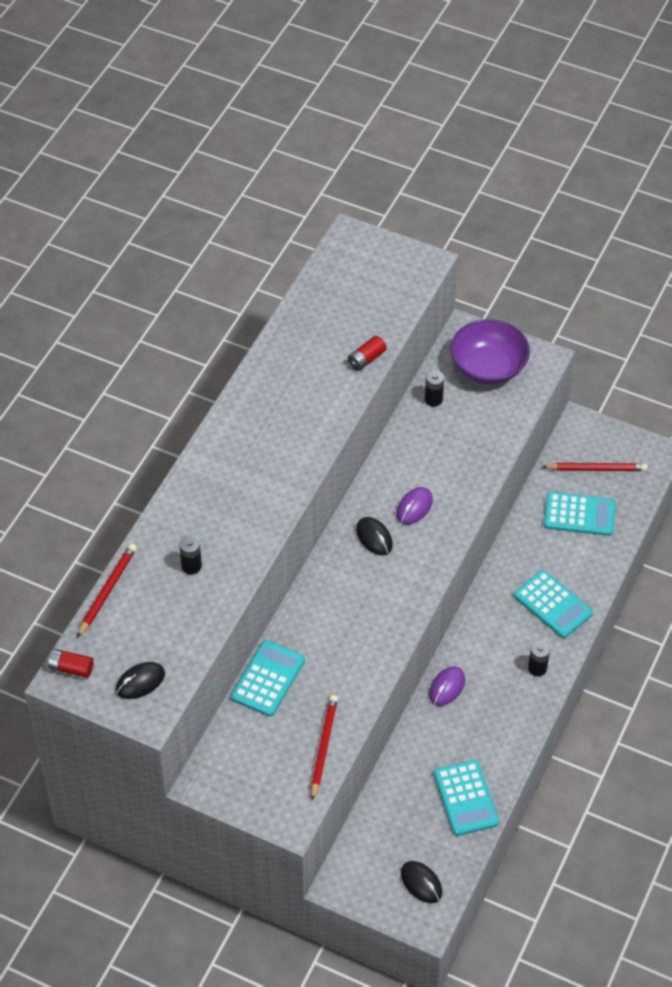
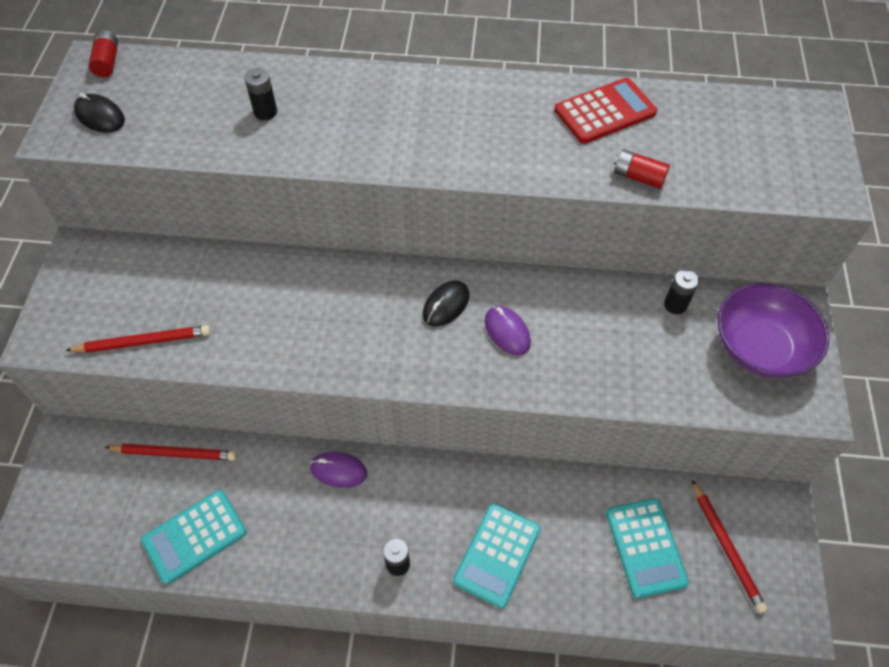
camera: 70 degrees right, 5 degrees up
(107, 591) = (212, 60): red pencil -> red pencil (174, 453)
(268, 679) = (221, 265): turquoise calculator -> none
(294, 354) = (605, 112): none -> red calculator
(414, 507) = (507, 332): purple mouse -> purple mouse turned 45 degrees clockwise
(421, 883) = (74, 522): black mouse -> none

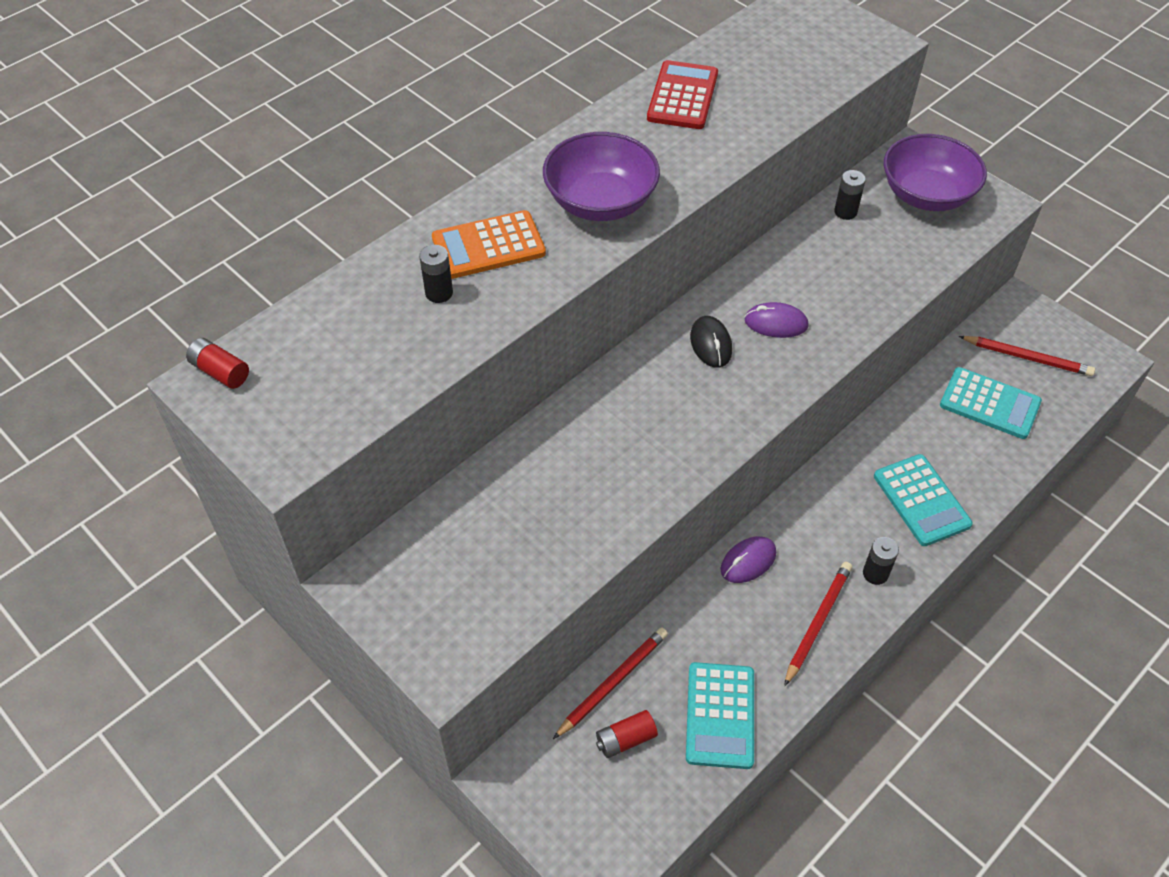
camera: 50 degrees left, 5 degrees down
(100, 116) = (297, 415): black mouse -> none
(143, 342) = (534, 585): red pencil -> red pencil (817, 623)
(333, 108) = (488, 246): none -> orange calculator
(438, 136) = (600, 202): none -> purple bowl
(638, 177) = (769, 122): red battery -> red battery (625, 739)

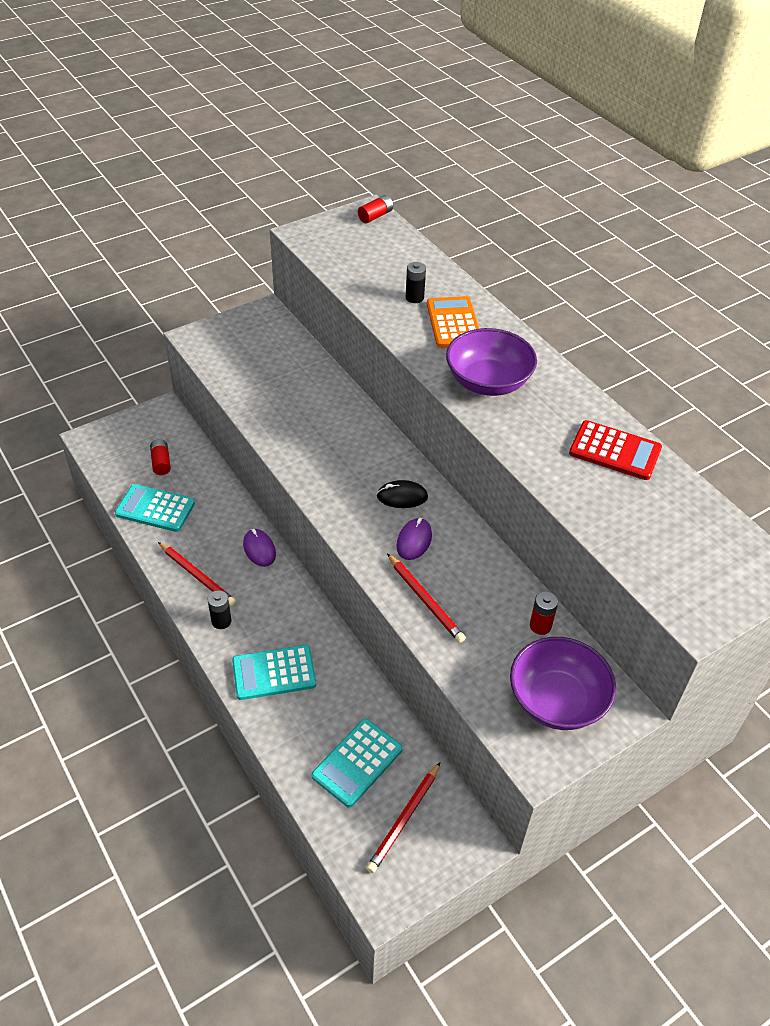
camera: 100 degrees right, 5 degrees down
(613, 683) = (199, 463): red pencil -> red pencil (425, 600)
(845, 212) = (540, 626): black battery -> red battery

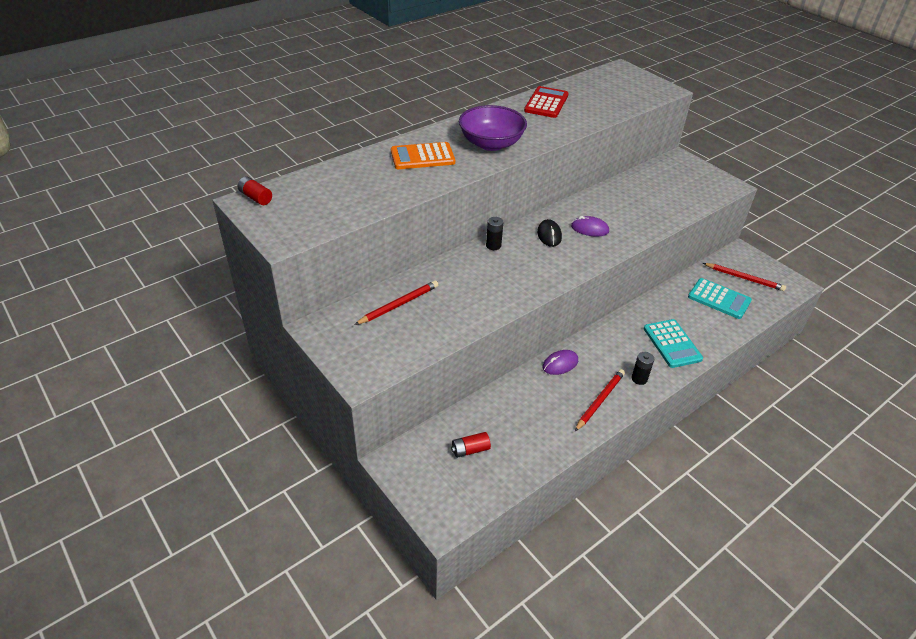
camera: 95 degrees left, 5 degrees down
(155, 508) = (532, 443): turquoise calculator -> none
(414, 297) = (389, 175): black battery -> black battery (493, 245)
(425, 600) = (639, 223): red pencil -> red pencil (399, 305)
(540, 626) = (637, 181): red battery -> none
(557, 700) = (687, 178): purple bowl -> none

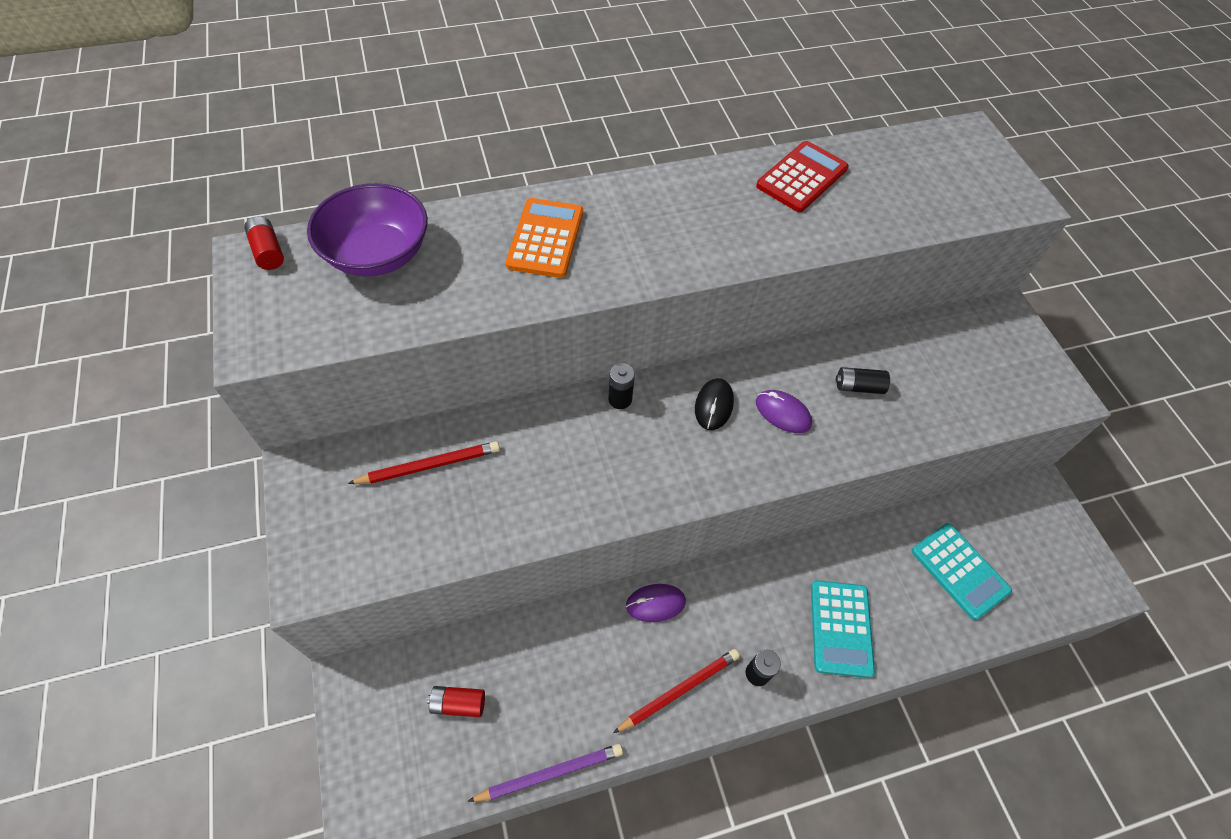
camera: 20 degrees right, 15 degrees up
(422, 157) = (545, 238): orange calculator -> orange calculator turned 90 degrees clockwise
(491, 144) = (665, 240): purple bowl -> purple bowl (377, 254)
(549, 465) = (550, 773): none -> purple pencil
(623, 207) = (858, 387): none -> black battery
(744, 278) = (1022, 545): red pencil -> none

